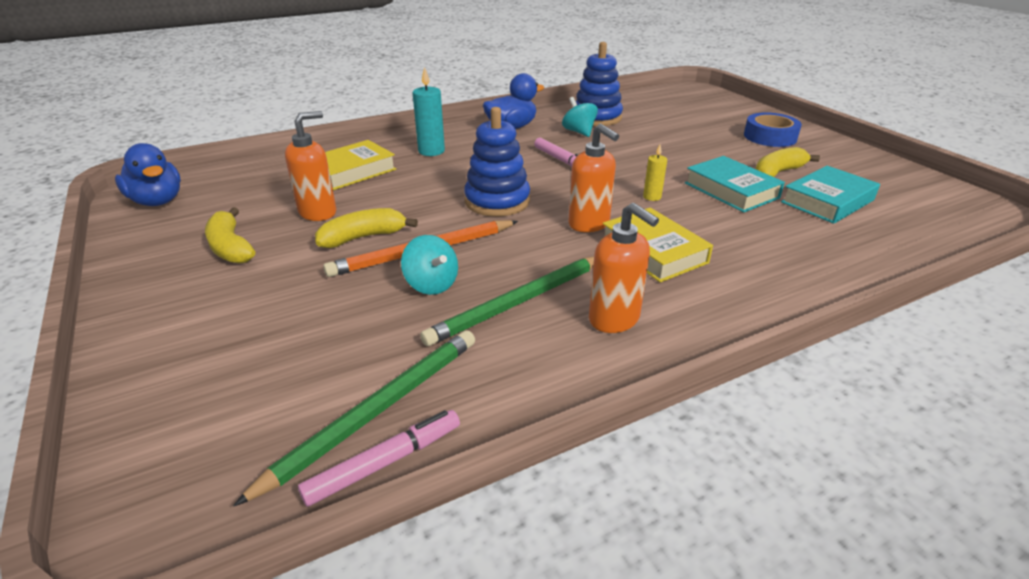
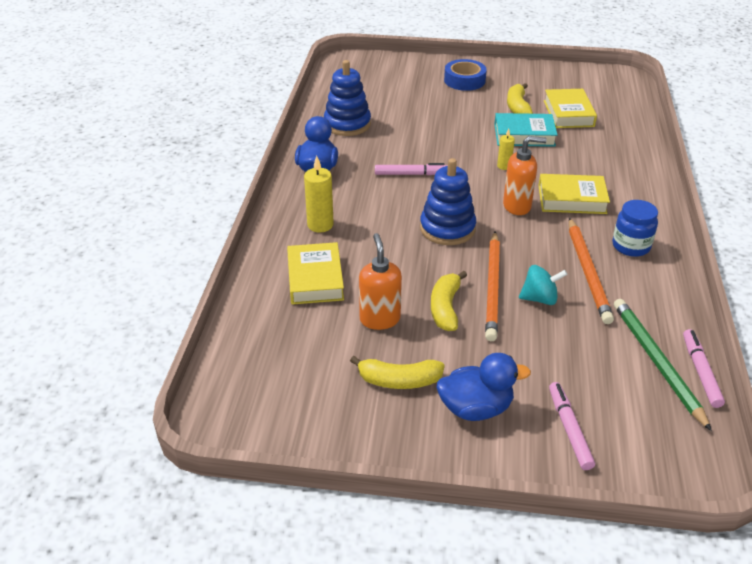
camera: 55 degrees left, 5 degrees up
(157, 201) = (255, 410): blue duck -> blue duck (476, 408)
(197, 372) = (569, 429): none -> pink marker
(431, 151) = (320, 225): turquoise candle -> yellow candle
(518, 302) = (588, 272): green pencil -> orange pencil
(579, 132) = (366, 144): turquoise spinning top -> none
(614, 319) = (631, 246): orange soap dispenser -> blue jar
(827, 201) = (568, 113): turquoise book -> yellow book

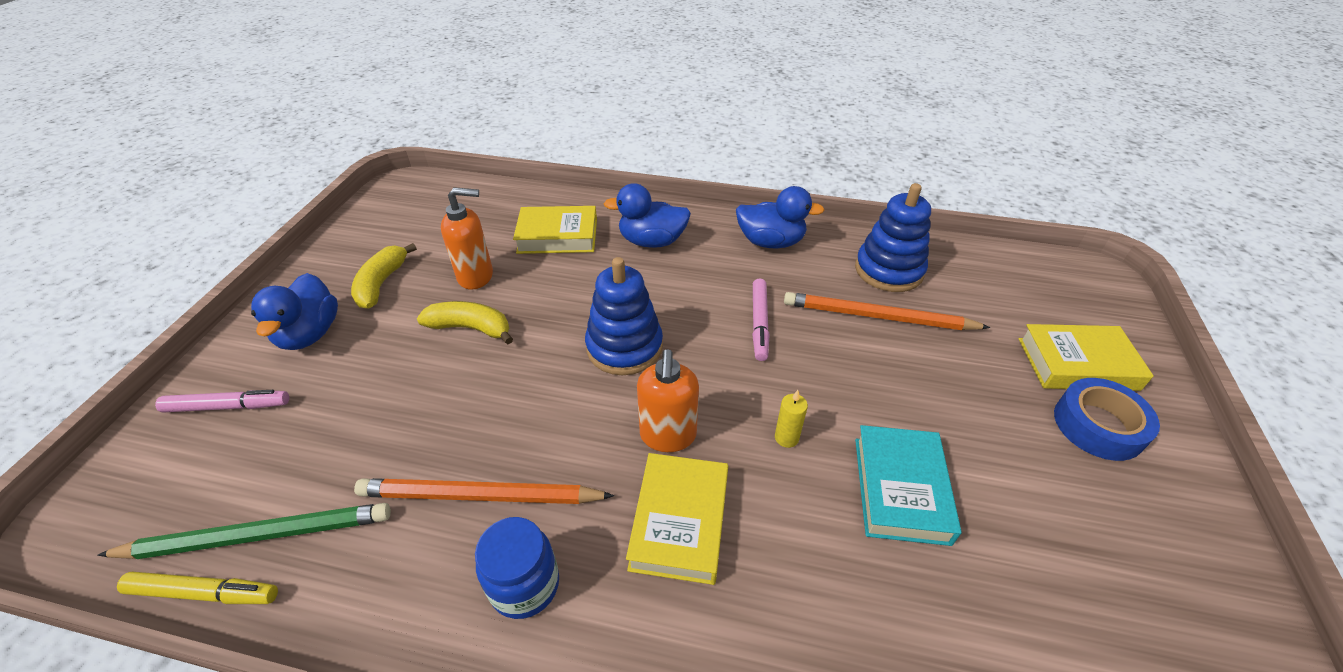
camera: 95 degrees right, 5 degrees up
(320, 225) = (652, 241): yellow candle -> blue duck
(493, 288) = (489, 376): orange pencil -> orange pencil (877, 317)
(517, 107) = (1013, 499): yellow banana -> none
(539, 298) = (448, 422): turquoise spinning top -> none
(568, 113) = (1019, 598): yellow book -> yellow book (1077, 364)
(700, 372) = (204, 593): pink marker -> yellow marker

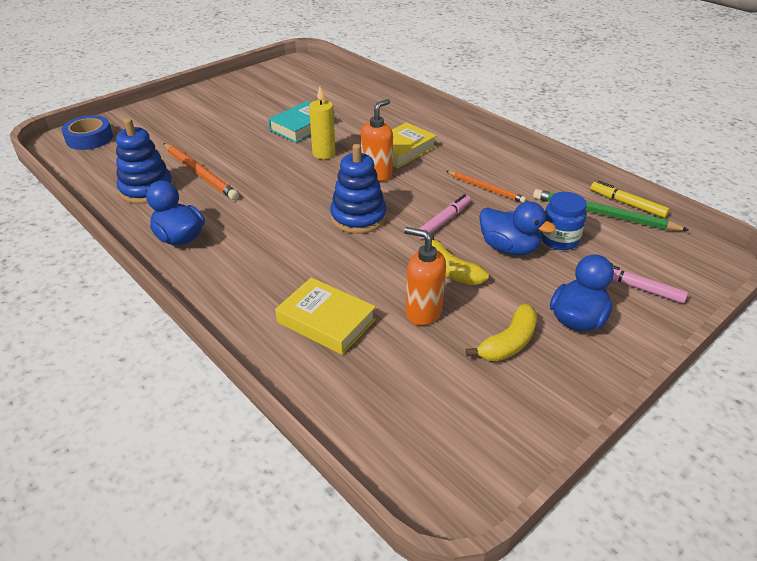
camera: 145 degrees left, 5 degrees down
(480, 496) = (486, 188): orange pencil -> orange pencil, size x0.64
(525, 585) = (480, 158): blue jar -> blue jar (559, 240)
(652, 241) = (258, 278): blue duck -> blue duck (509, 248)
(759, 323) = (266, 197): pink marker -> pink marker (443, 221)
(786, 438) = (324, 154): yellow candle -> yellow candle, size x1.69
(1077, 364) = (155, 125): yellow book -> none
(1098, 425) = (194, 111): blue tape -> blue tape (89, 138)

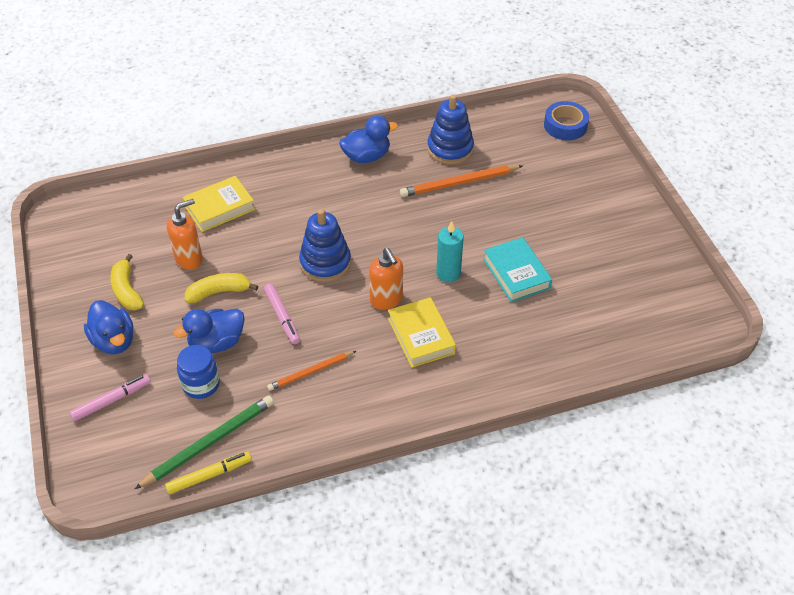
camera: 115 degrees right, 10 degrees up
(324, 154) = (448, 273): yellow candle -> turquoise candle

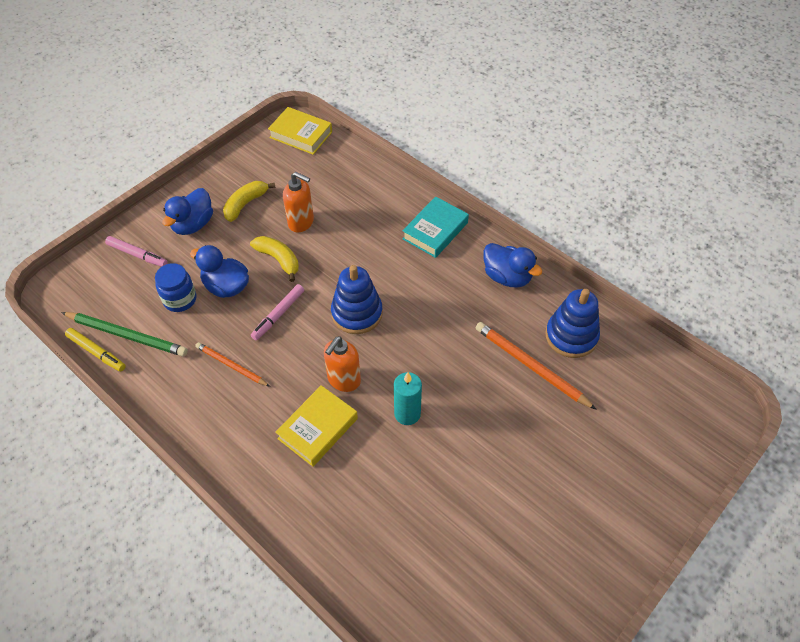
camera: 60 degrees right, 5 degrees up
(219, 208) = (368, 211): yellow book -> yellow book (301, 135)
(516, 274) = (446, 473): turquoise book -> turquoise book (435, 231)
(565, 126) = (694, 422): blue tape -> none

